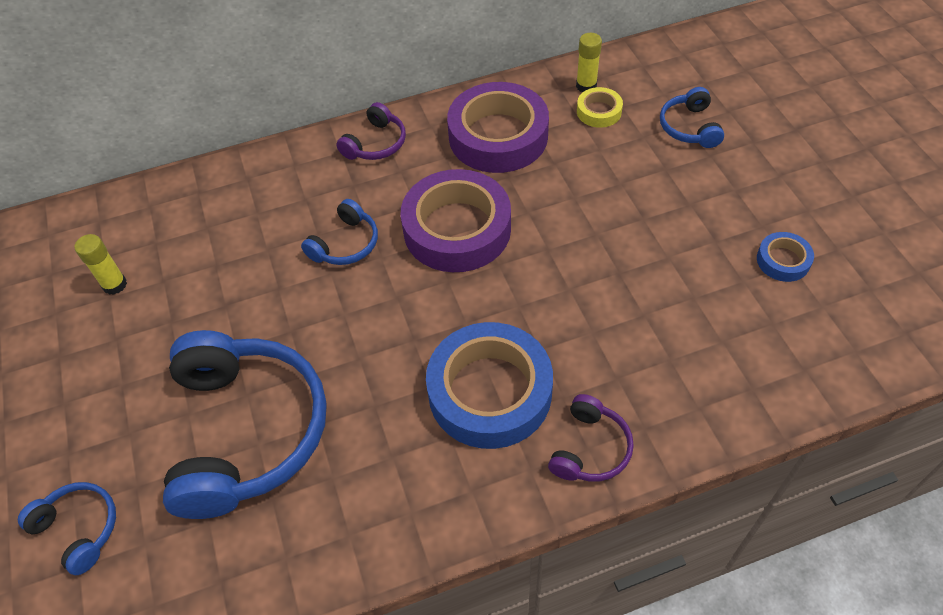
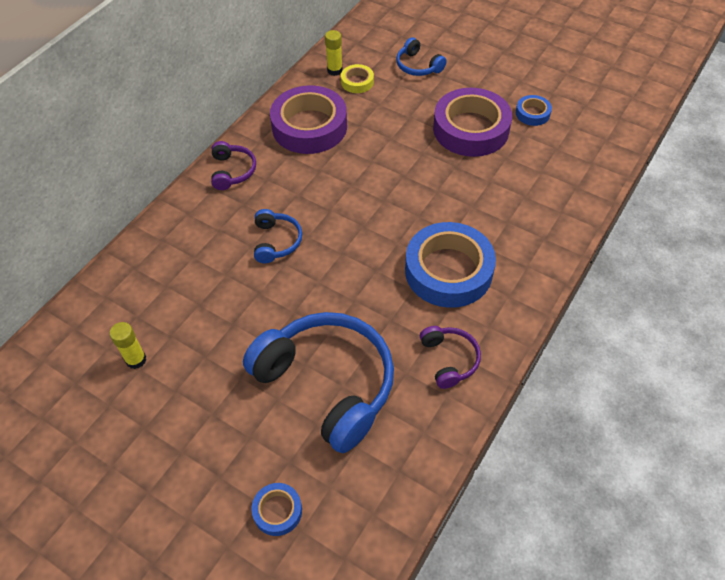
camera: 40 degrees left, 0 degrees up
(78, 529) = (277, 511): blue headphones -> blue tape
(457, 229) = (339, 194): purple tape -> purple tape (471, 129)
(590, 448) = (528, 266): purple headphones -> purple headphones (449, 359)

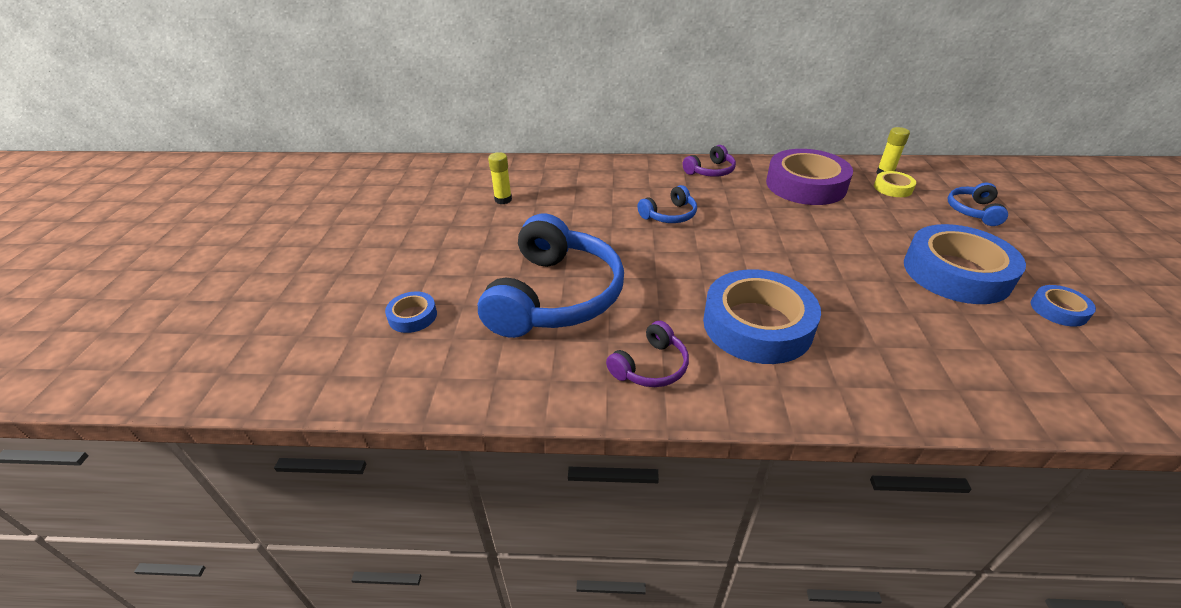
camera: 60 degrees right, 15 degrees down
(471, 129) = (956, 272): purple tape -> blue tape

